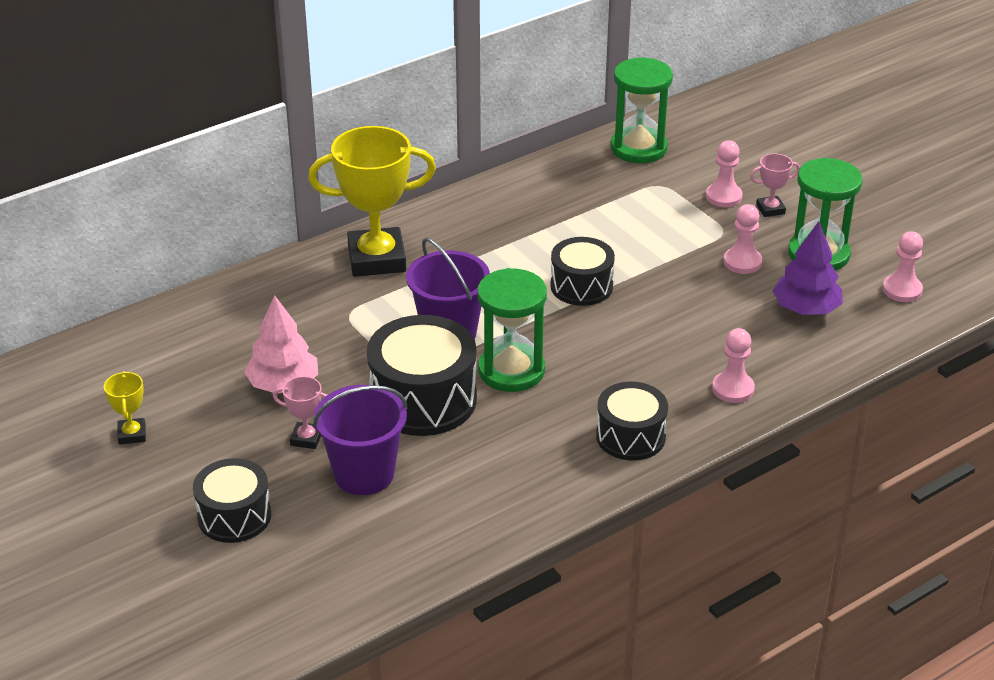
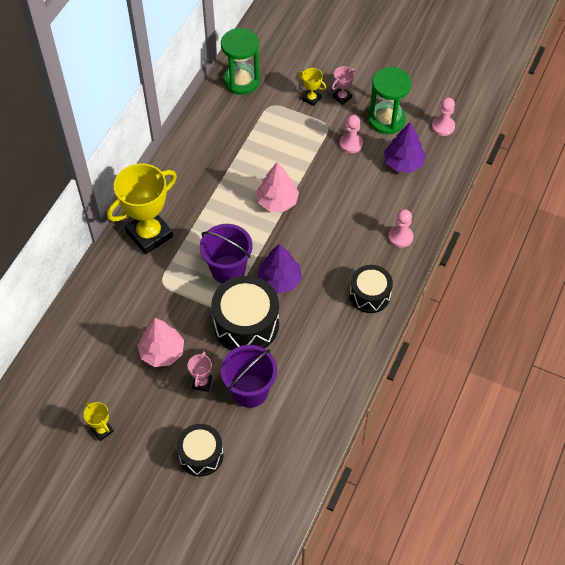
camera: 30 degrees left, 20 degrees up
(306, 438) = (202, 383): pink trophy -> pink trophy turned 60 degrees counterclockwise
(511, 370) = (279, 280): green hourglass -> purple tree
(581, 286) = (277, 201): black drum -> pink tree
(723, 197) = (311, 99): pink pawn -> yellow trophy

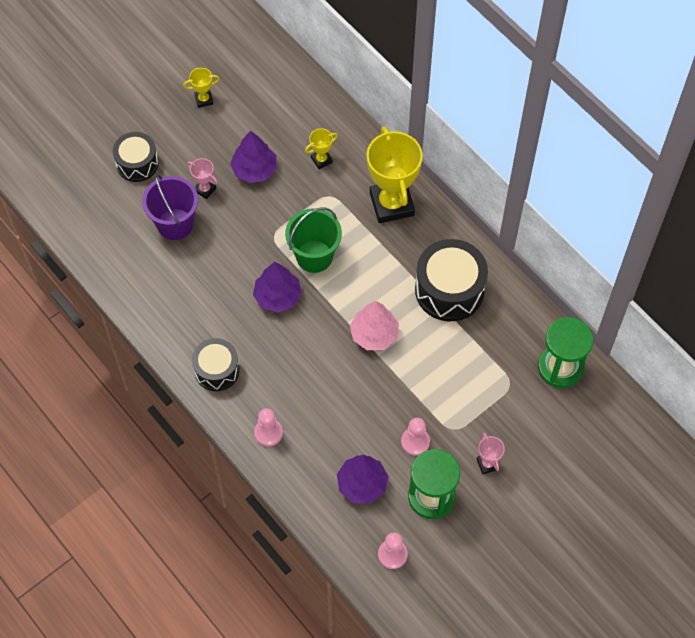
camera: 115 degrees right, 5 degrees up
(162, 352) = (254, 169): pink tree -> purple tree
(228, 270) = (314, 256): purple bucket -> green bucket
(246, 324) = (245, 248): black drum -> black drum (449, 290)
(311, 99) = (500, 430): yellow trophy -> yellow trophy (321, 160)

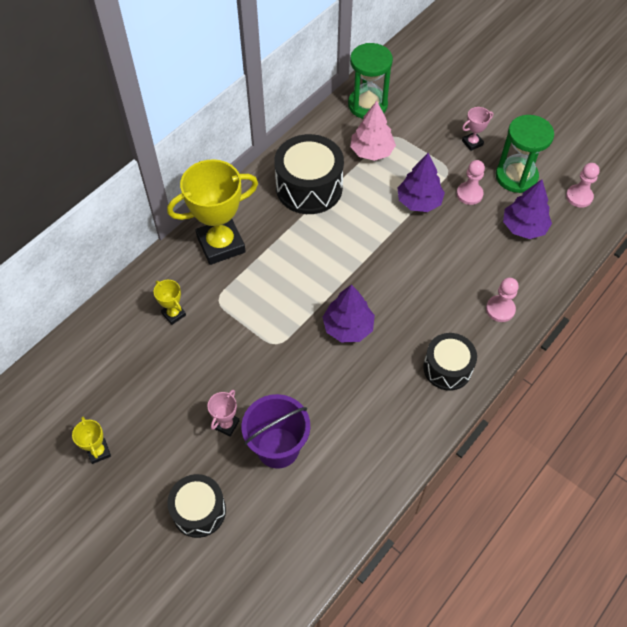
camera: 100 degrees left, 5 degrees down
(254, 169) = (193, 378): purple tree -> purple tree (419, 201)
(314, 256) = (294, 302): green bucket -> none
(374, 334) = (370, 239): pink tree -> pink tree (372, 151)

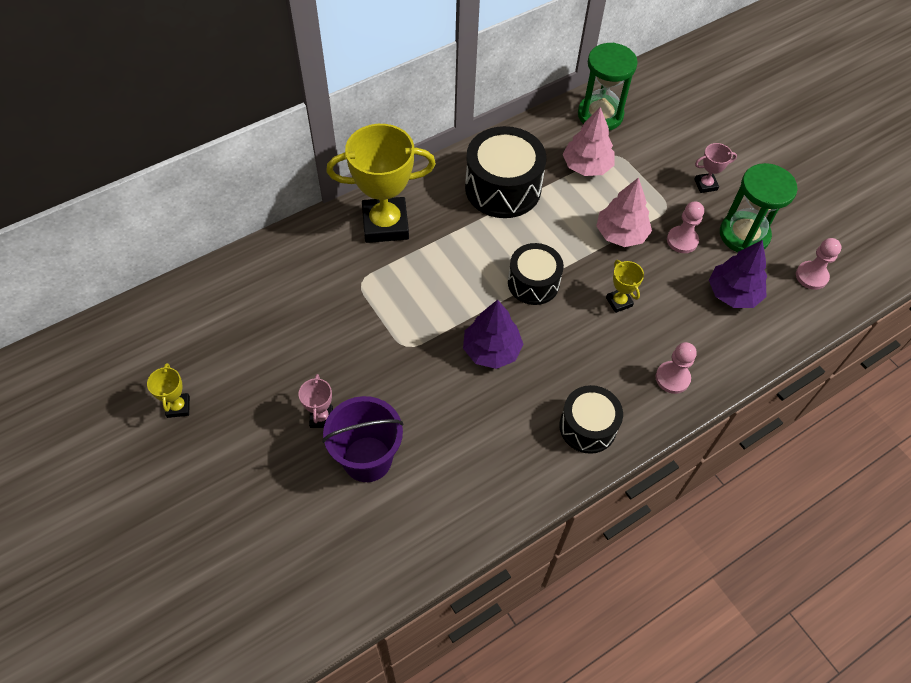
camera: 15 degrees right, 0 degrees up
(173, 314) = (308, 284): yellow trophy -> yellow trophy (619, 302)
(199, 511) = (259, 501): black drum -> black drum (533, 283)
(226, 424) = (321, 418): pink trophy -> pink trophy turned 45 degrees counterclockwise
(419, 201) = (621, 234): purple tree -> pink tree

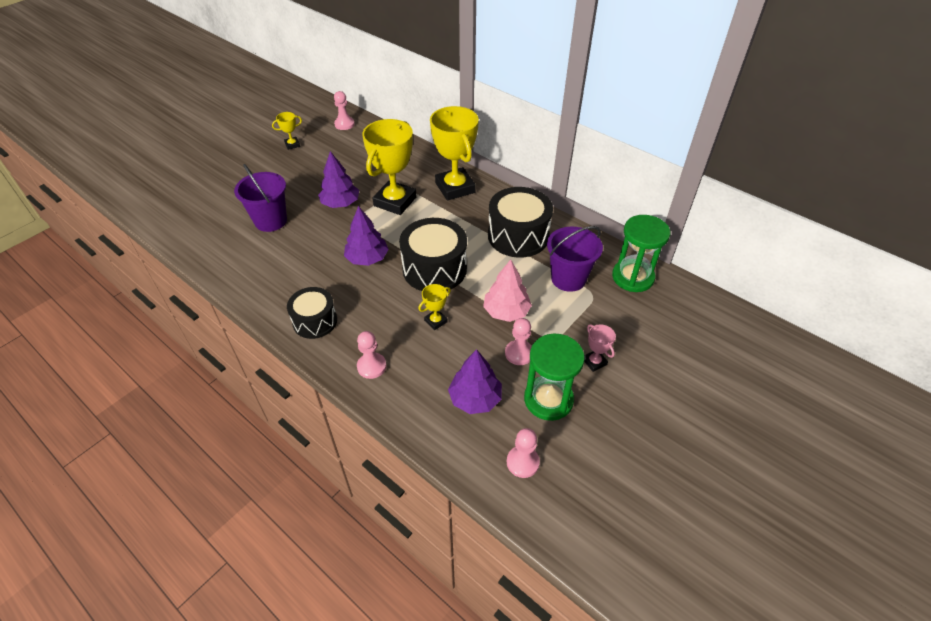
camera: 75 degrees right, 10 degrees down
(158, 324) = (344, 124): none -> pink pawn
(321, 418) = (296, 196): pink trophy -> none
(363, 362) = (340, 203): none -> purple tree
(386, 296) = (395, 201): none -> yellow trophy
(533, 283) = (434, 269): black drum -> black drum, size x1.58
(586, 166) = (568, 278): pink tree -> purple bucket

